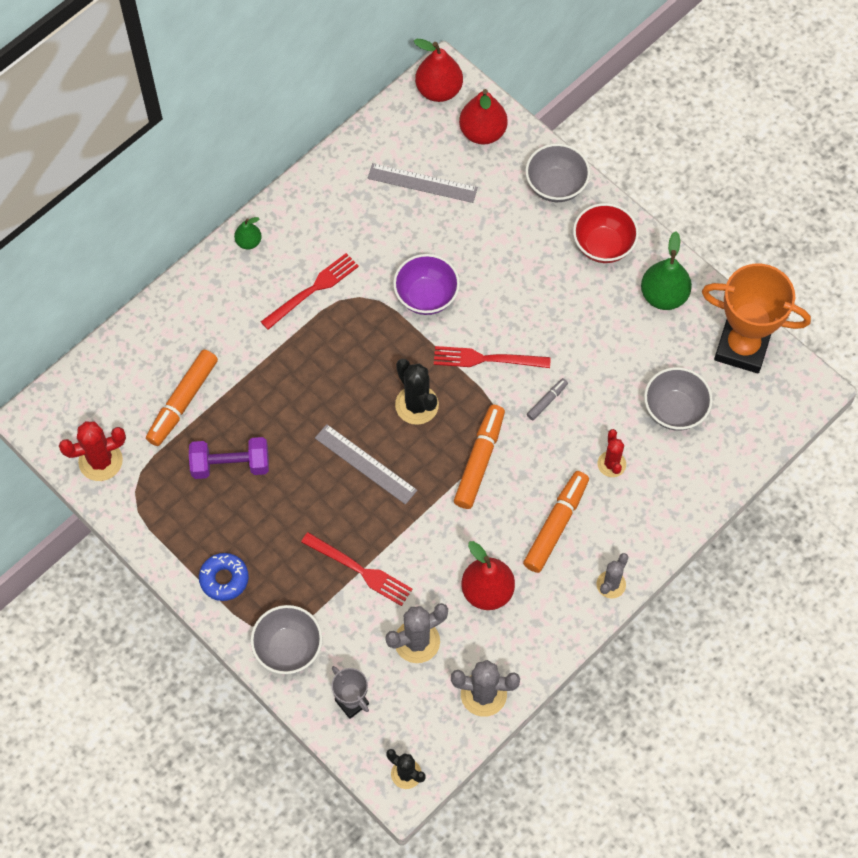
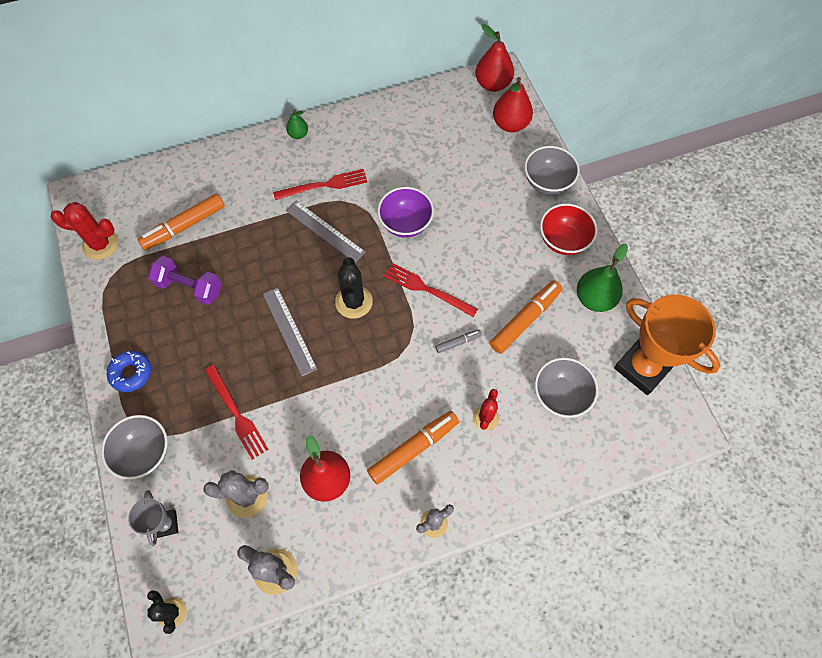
camera: 25 degrees right, 0 degrees up
(422, 183) = (446, 142): grey ruler -> grey ruler (325, 231)
(479, 460) = (379, 367): orange marker -> orange marker (525, 320)

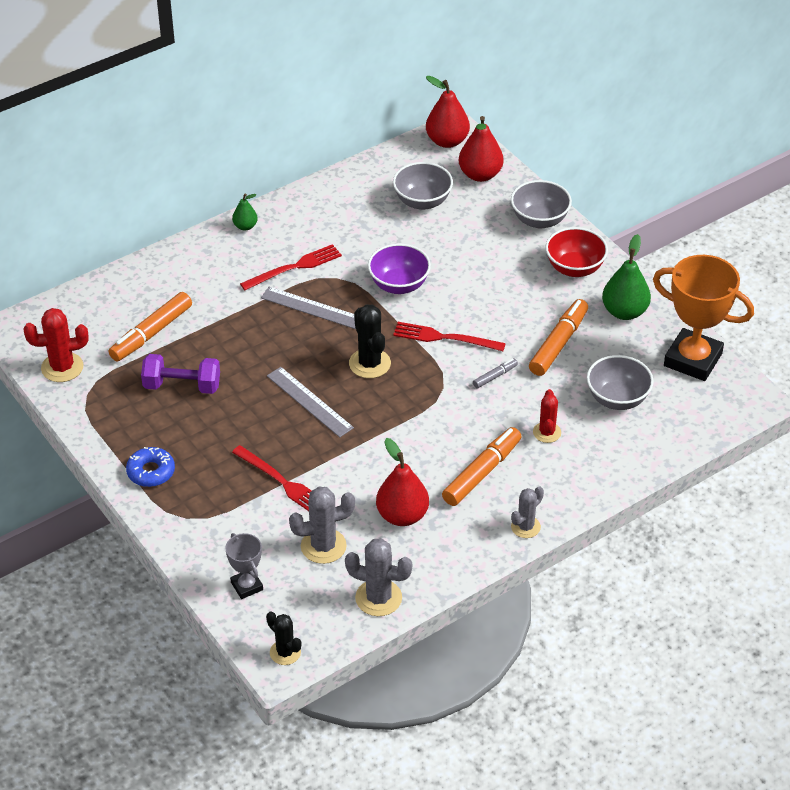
camera: 15 degrees left, 20 degrees down
(144, 453) = (197, 534): grey bowl -> grey bowl (422, 201)

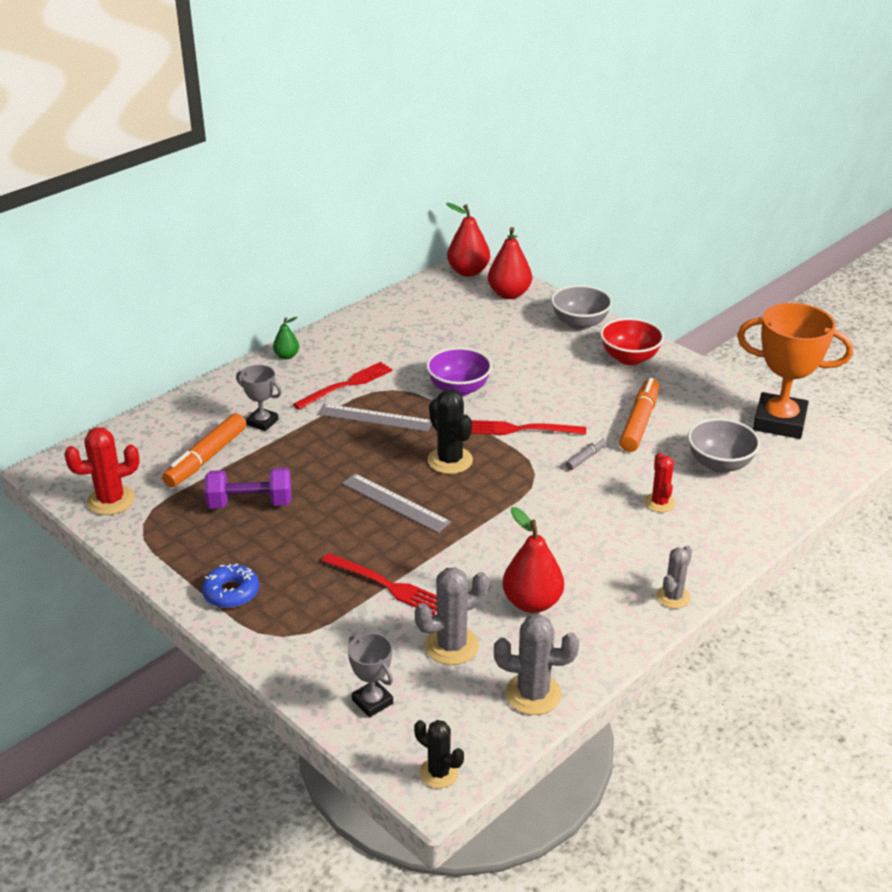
camera: 10 degrees left, 10 degrees down
(208, 300) = (262, 422): none -> grey trophy
(422, 201) = (460, 319): grey bowl -> none
(481, 473) = (605, 549): orange marker -> none
(624, 312) = (693, 388): green pear -> none

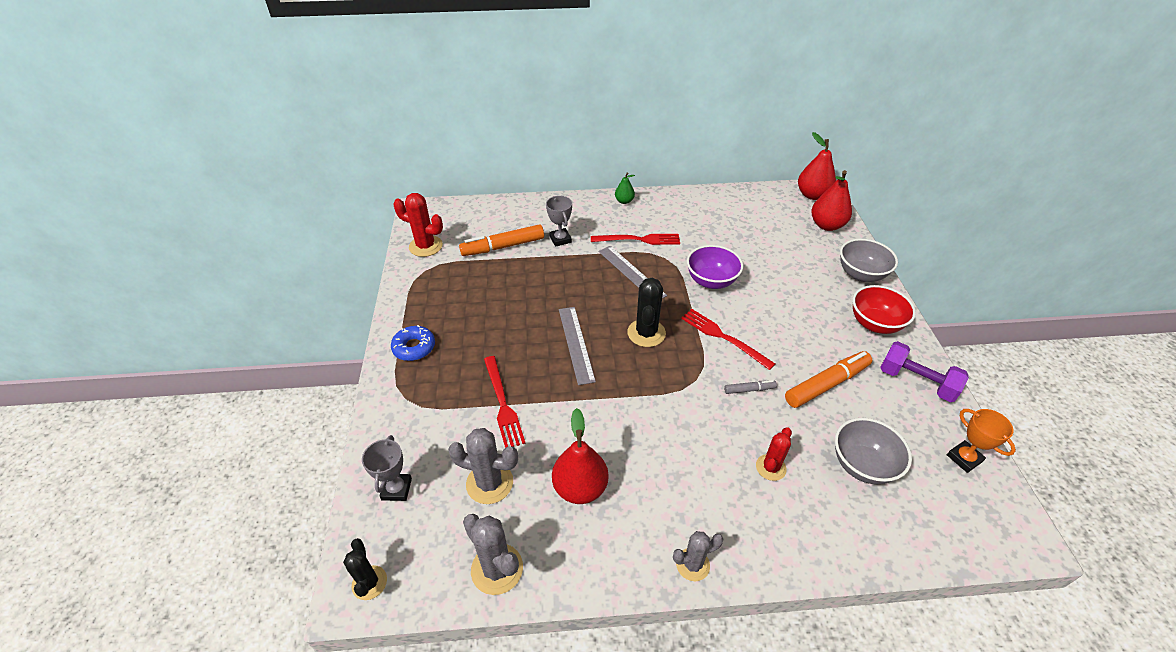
camera: 40 degrees right, 10 degrees up
(250, 503) = (492, 291): purple dumbbell -> purple dumbbell (916, 382)
(779, 422) = (964, 458): orange trophy -> orange trophy, size x0.49

